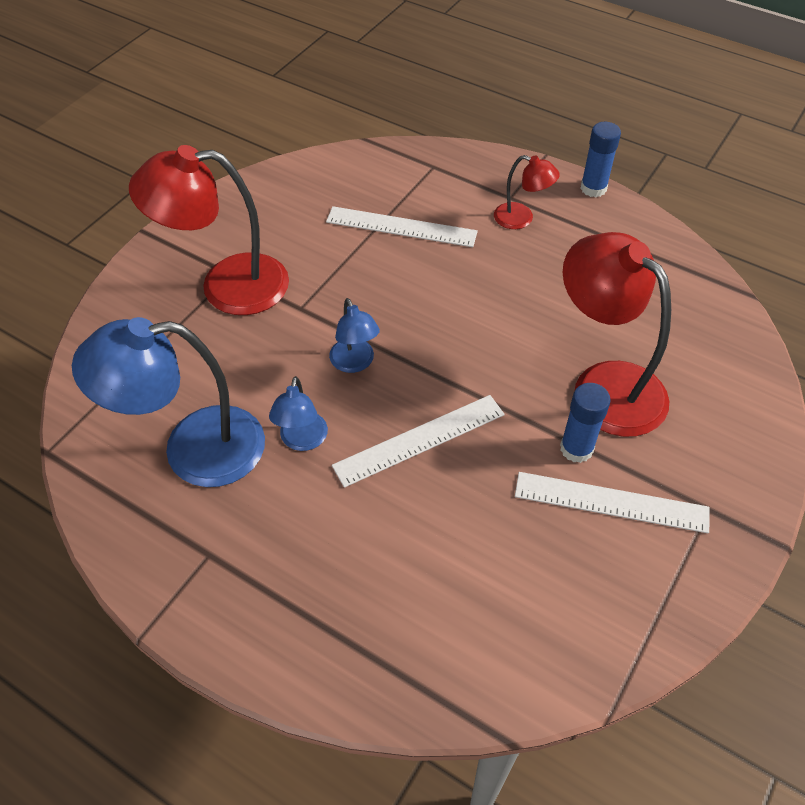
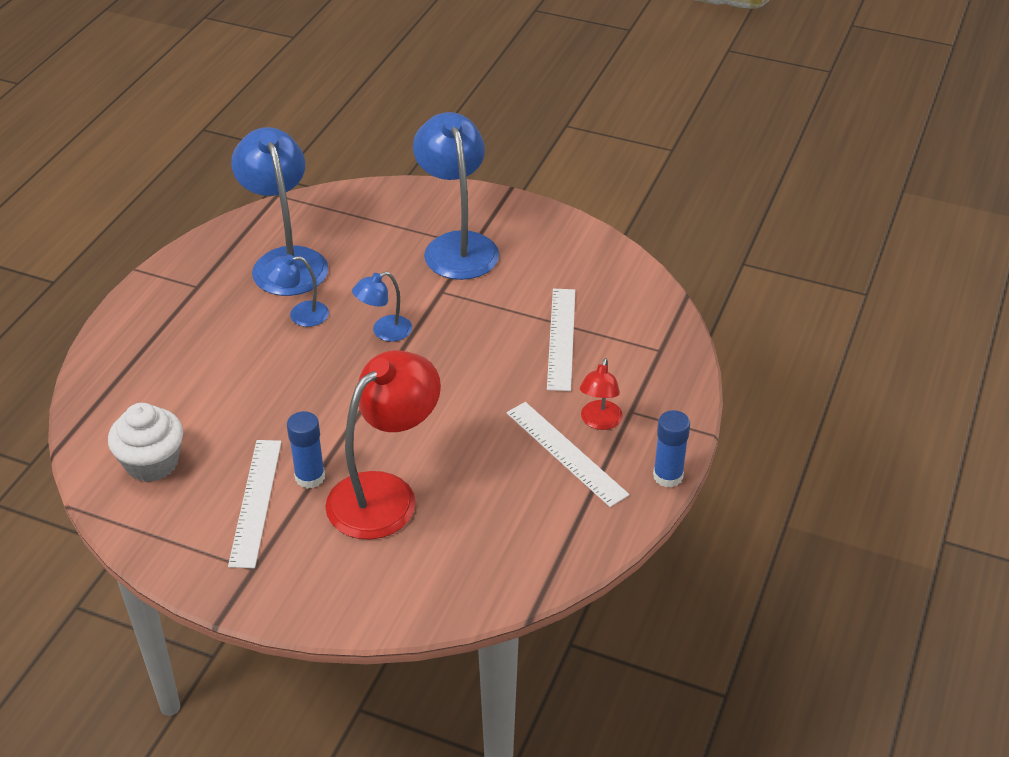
camera: 80 degrees right, 10 degrees down
(226, 286) = (457, 245): red lamp -> blue lamp
(419, 440) = (308, 379): white ruler -> white ruler (566, 453)
(540, 613) = (152, 463): none -> white cupcake

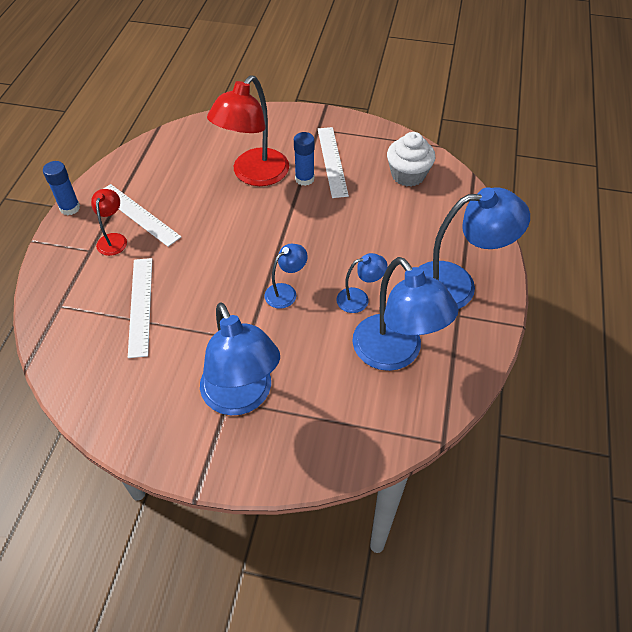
camera: 170 degrees right, 10 degrees up
(178, 315) = (456, 284): none -> blue lamp

